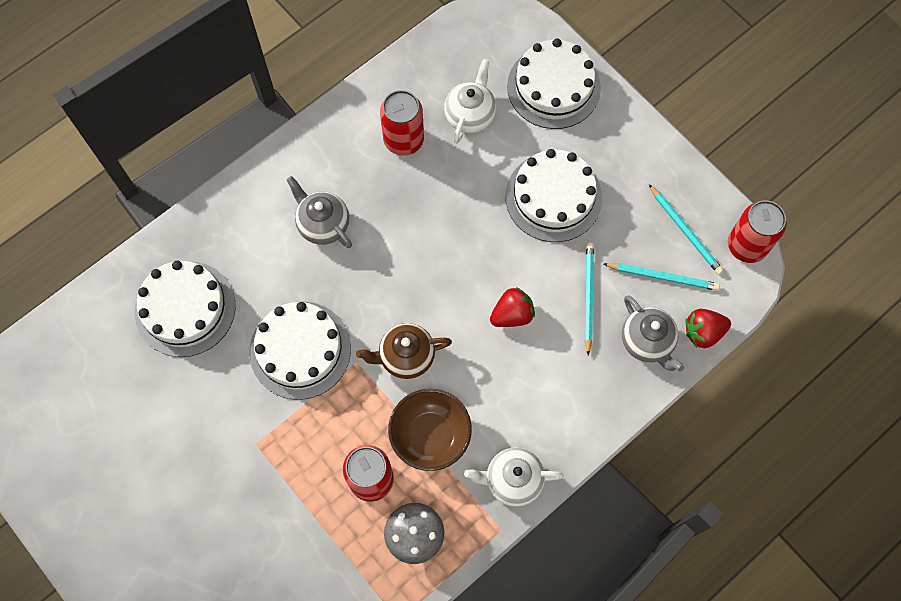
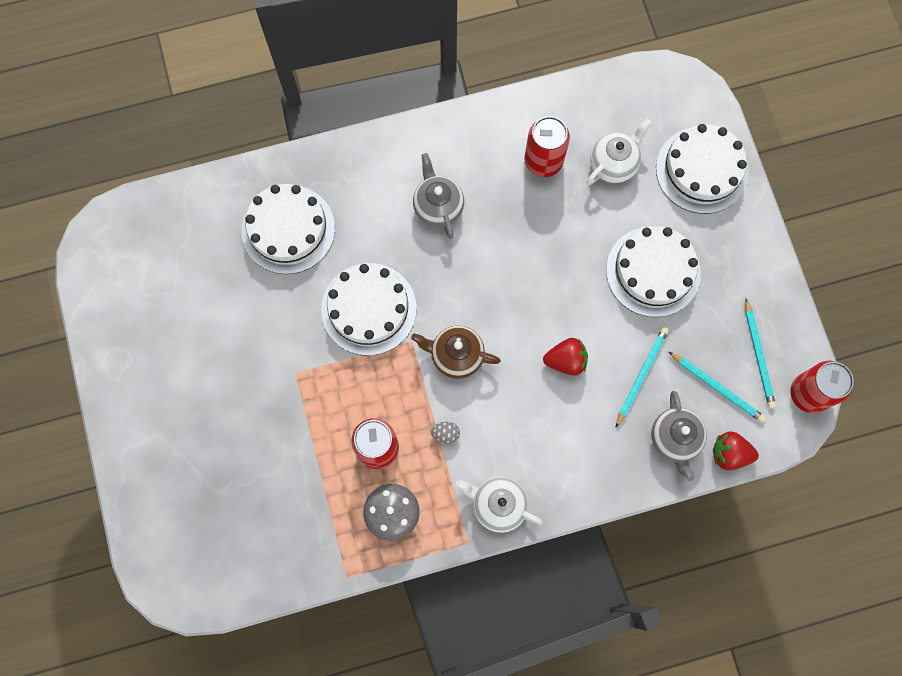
camera: 25 degrees right, 5 degrees up
(430, 435) = (445, 434): brown bowl -> grey egg

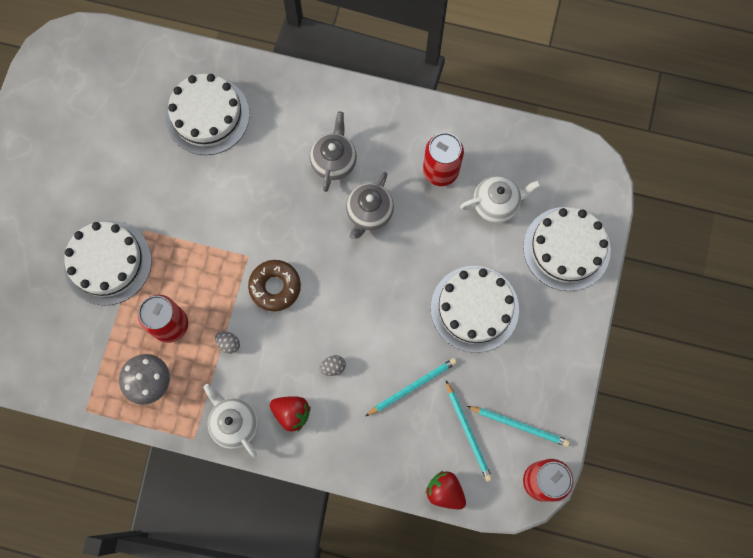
camera: 30 degrees right, 0 degrees up
(368, 309) = (230, 212): white cake -> white cake (108, 262)
(456, 356) = (275, 287): brown teapot -> brown donut
(557, 399) = (333, 367): none -> grey egg
(566, 361) = (359, 340): red strawberry -> red strawberry (292, 413)
(674, 439) = (407, 453): grey teapot -> grey teapot (369, 213)
(758, 355) = (519, 425): turquoise pencil -> turquoise pencil turned 90 degrees counterclockwise

